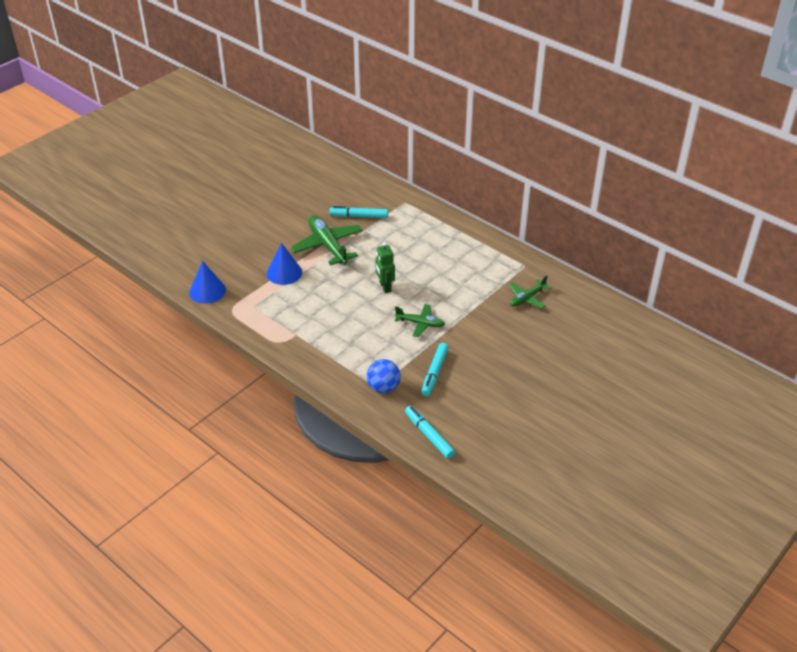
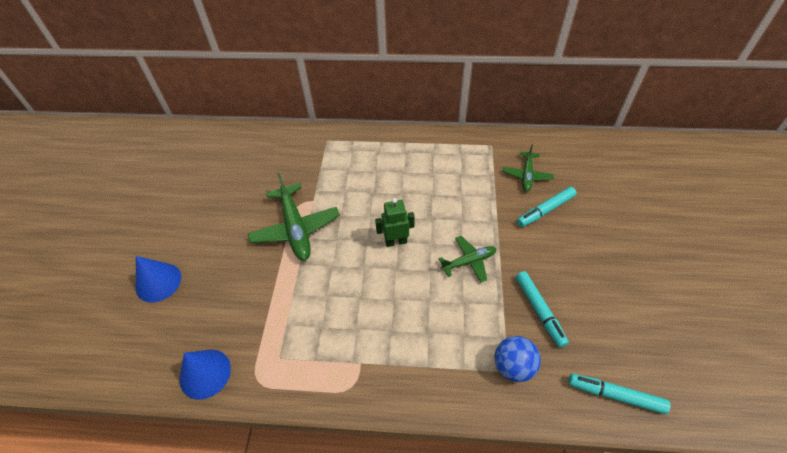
camera: 35 degrees left, 10 degrees up
(284, 273) = (277, 290): blue cone -> blue cone (158, 282)
(328, 245) = (295, 228): green plane -> green plane turned 135 degrees counterclockwise
(359, 216) = (297, 178): turquoise marker -> turquoise marker (545, 210)
(385, 287) = (396, 241): green robot -> green robot turned 135 degrees clockwise

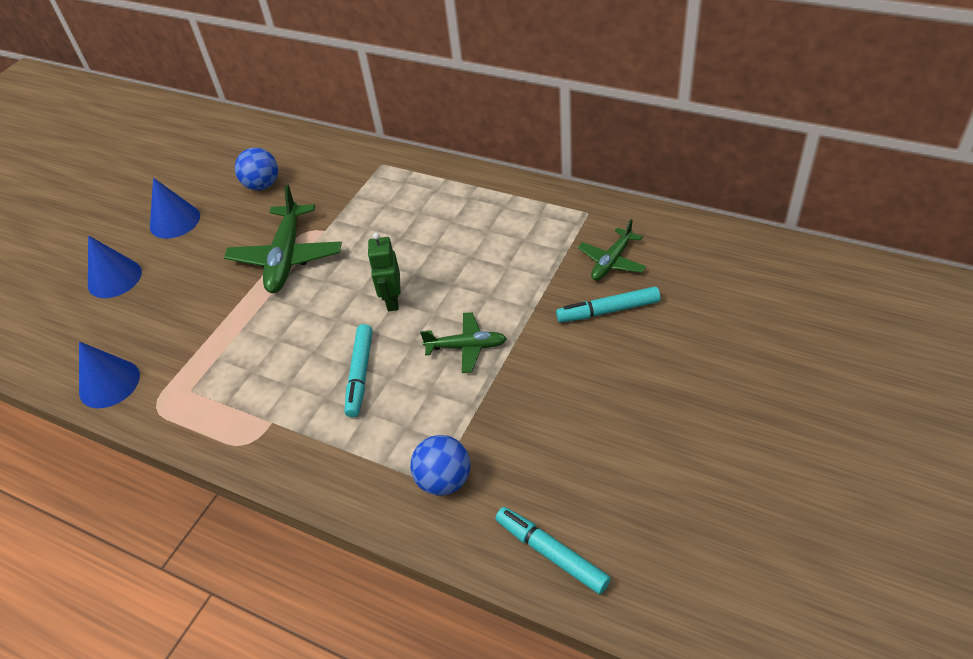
camera: 25 degrees right, 5 degrees down
(185, 221) = (175, 221): none -> blue cone
(243, 176) = (262, 185): none -> blue ball
(396, 241) = (392, 301): green robot -> green robot turned 105 degrees counterclockwise
(539, 310) = (518, 427): turquoise marker -> turquoise marker (360, 374)

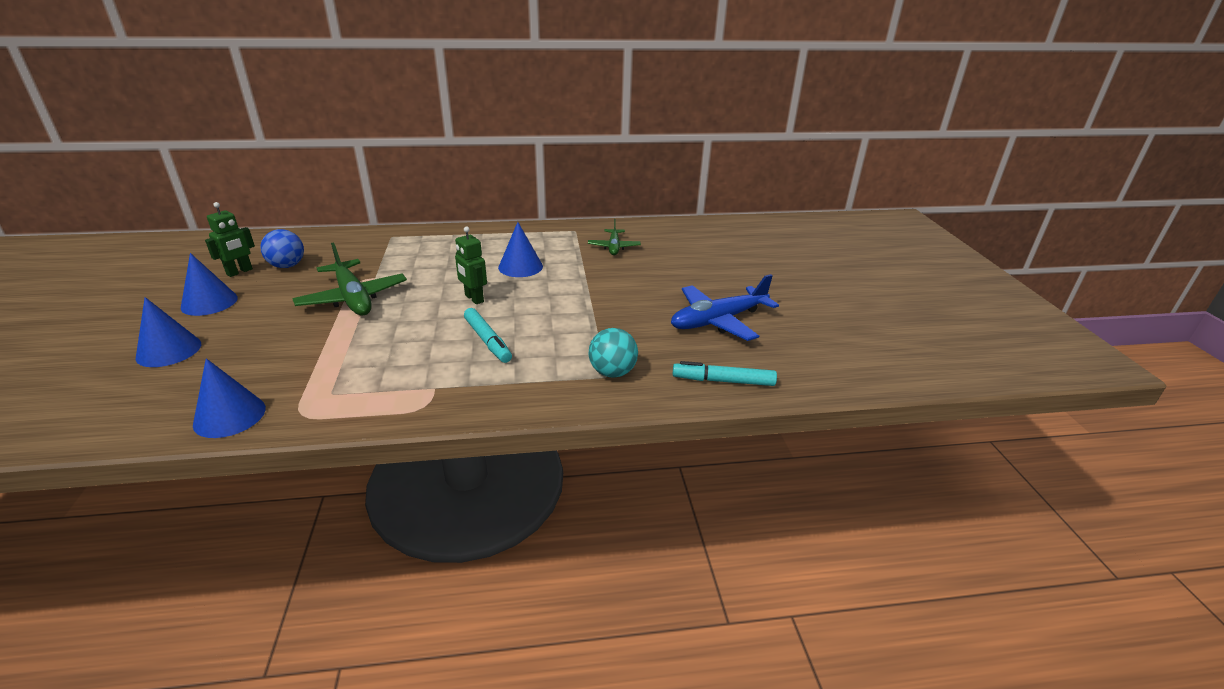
camera: 40 degrees left, 15 degrees down
(220, 182) = (240, 272): none -> green robot
(444, 480) = (612, 372): blue ball -> turquoise ball
(466, 347) = (557, 306): green plane -> none
(476, 262) = (520, 267): none -> blue cone
(608, 310) = (636, 267): turquoise marker -> none
(632, 450) = (718, 321): none -> blue plane

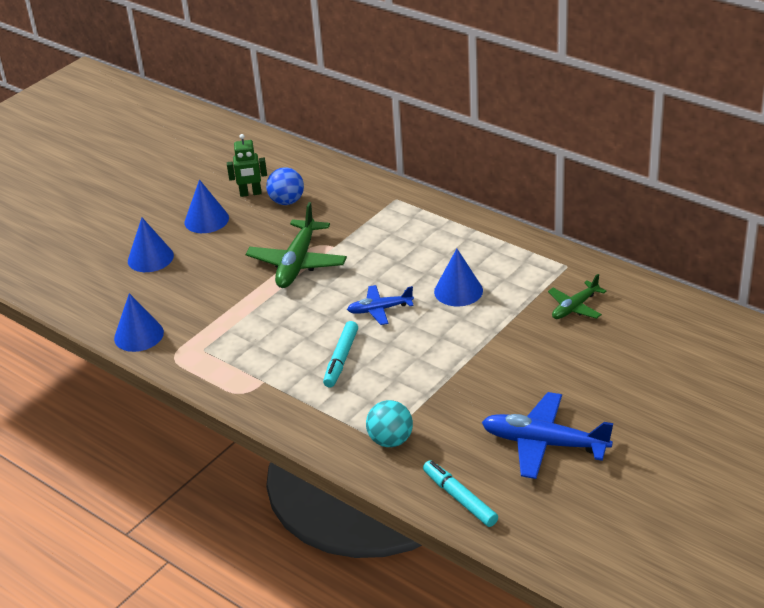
camera: 50 degrees right, 5 degrees up
(474, 298) = (379, 309): green robot -> blue plane

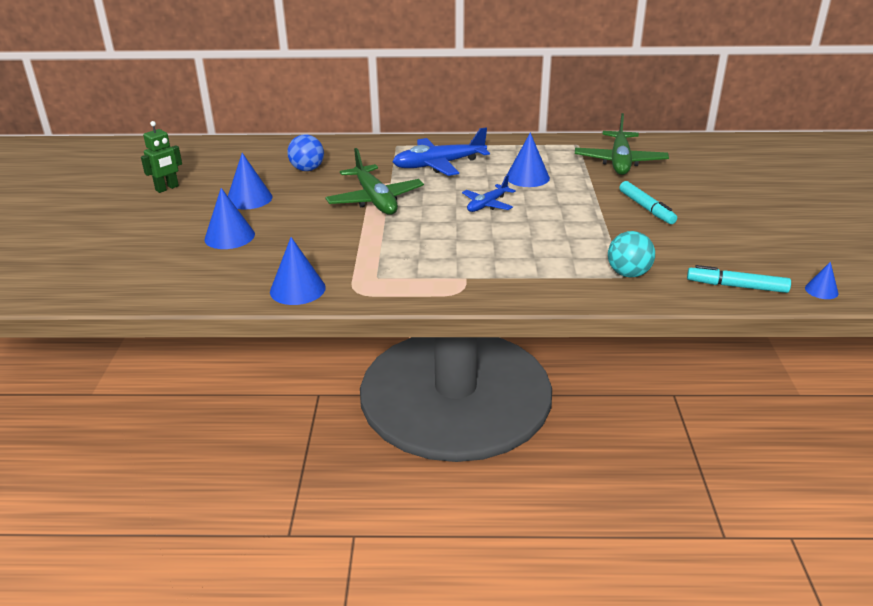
camera: 40 degrees left, 5 degrees down
(250, 193) = (266, 173): green robot -> green robot (167, 188)
(341, 359) = (506, 241): turquoise marker -> turquoise marker (646, 208)
(526, 540) = (821, 290): none -> blue cone
(544, 443) = (731, 234): blue plane -> blue plane (438, 165)
(575, 307) = (619, 161): green plane -> green plane, size x1.71

